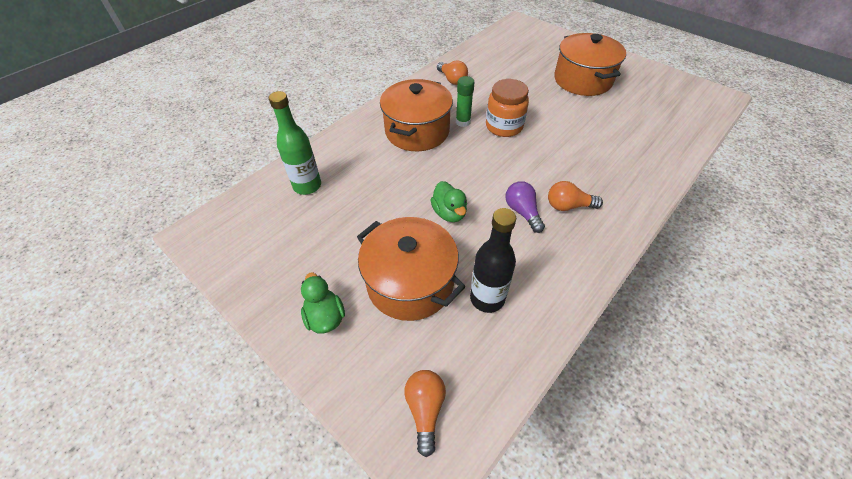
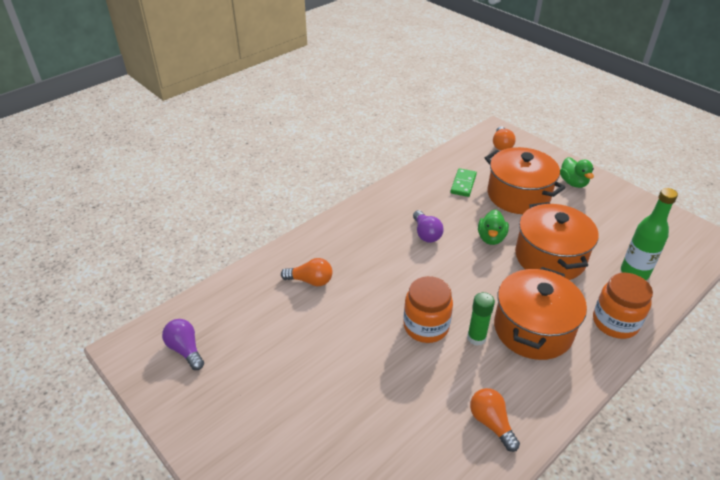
camera: 175 degrees left, 10 degrees down
(347, 141) = (615, 322): none -> orange jar
(449, 213) = (491, 238): green duck -> green duck turned 150 degrees counterclockwise
(487, 298) = (463, 184): black bottle -> green domino
(568, 206) = (384, 235): orange light bulb -> orange light bulb (310, 281)
(582, 80) = (292, 400): orange pot -> orange pot (550, 257)
(677, 99) = (185, 350): none -> purple light bulb

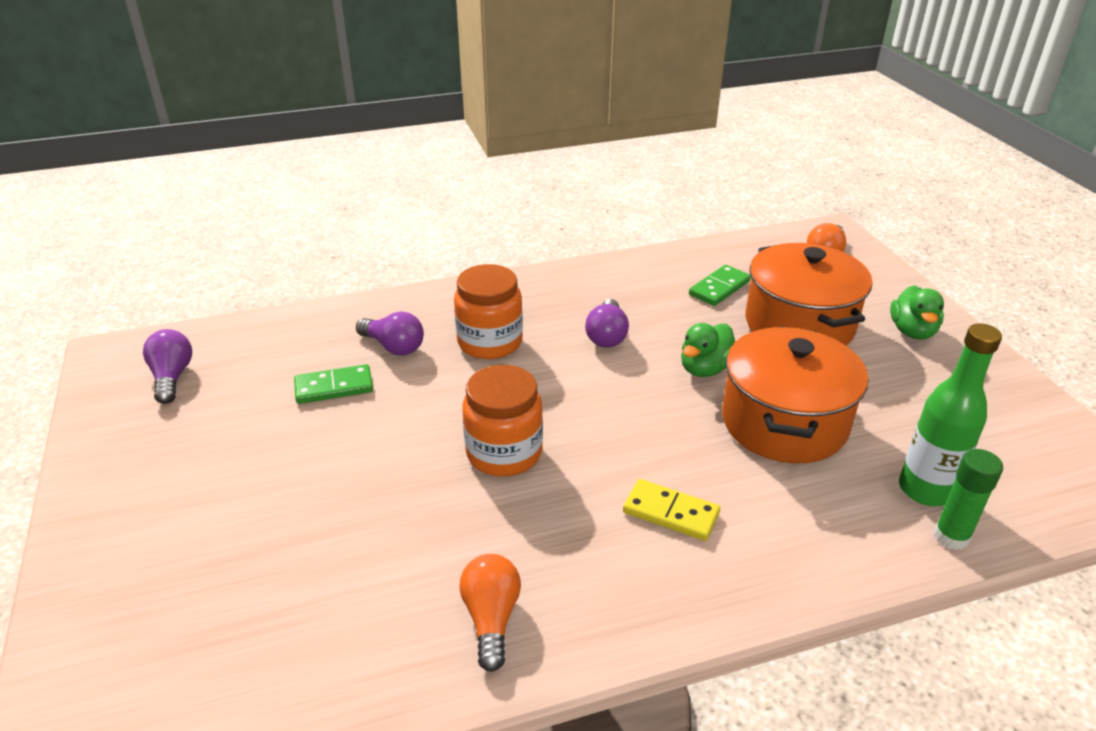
camera: 25 degrees right, 5 degrees down
(296, 320) = (334, 387): none -> green domino
(310, 281) = (394, 347): orange light bulb -> purple light bulb
(476, 338) = (568, 493): green glue stick -> green glue stick (951, 537)
(533, 329) = (671, 512): orange pot -> yellow domino
(615, 322) = (827, 551): orange jar -> orange jar (490, 342)

